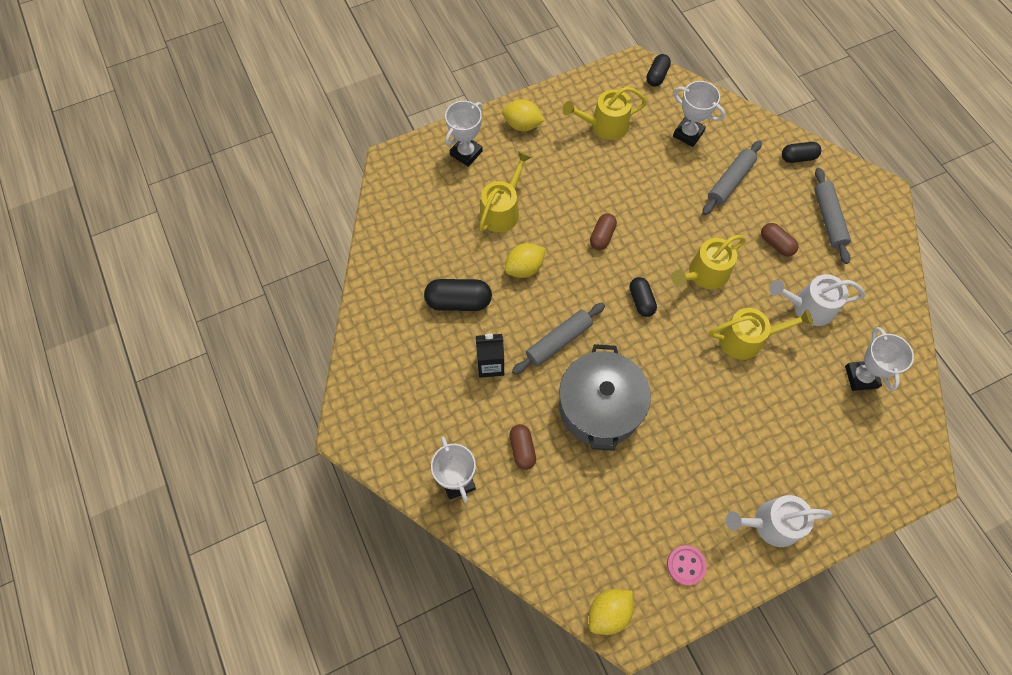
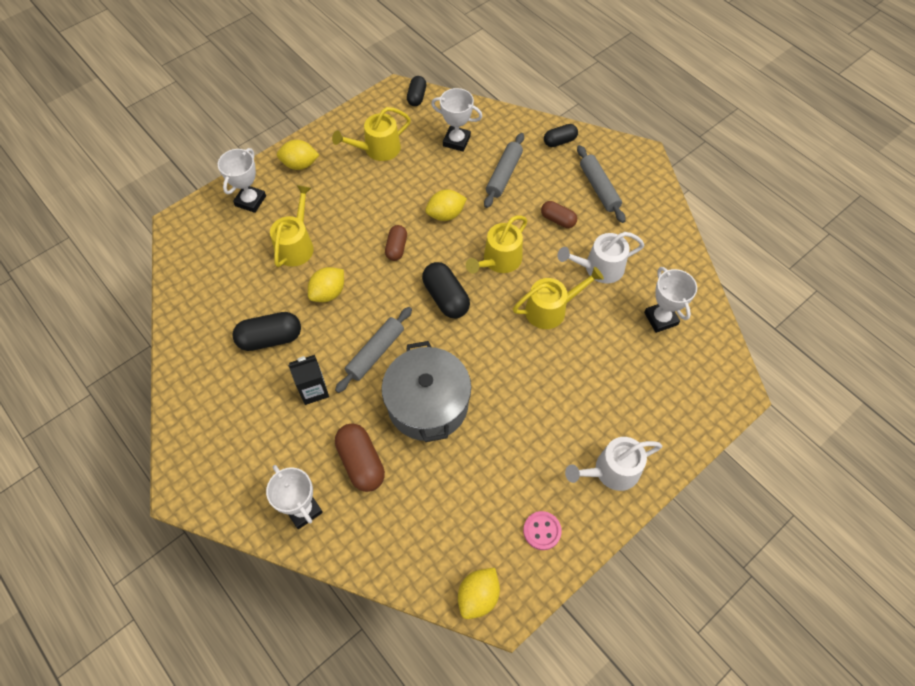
camera: 15 degrees left, 5 degrees down
(522, 449) = (361, 462): brown capsule -> brown capsule, size x1.58
(641, 301) = (446, 298): black capsule -> black capsule, size x1.58
(660, 212) = (446, 214): none -> yellow lemon

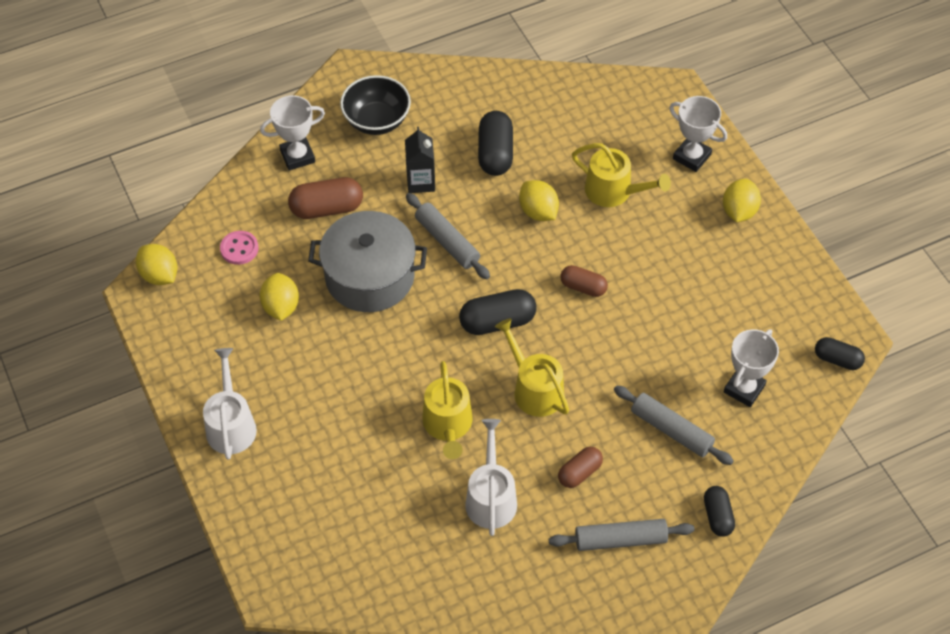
camera: 105 degrees right, 5 degrees down
(246, 448) = (376, 121): none -> black bowl
(378, 149) = (748, 297): yellow watering can -> none
(446, 214) = (621, 348): yellow lemon -> yellow lemon (281, 307)
(542, 531) = (196, 343): pink button -> pink button (239, 249)
(660, 318) = (396, 542): white trophy -> none

